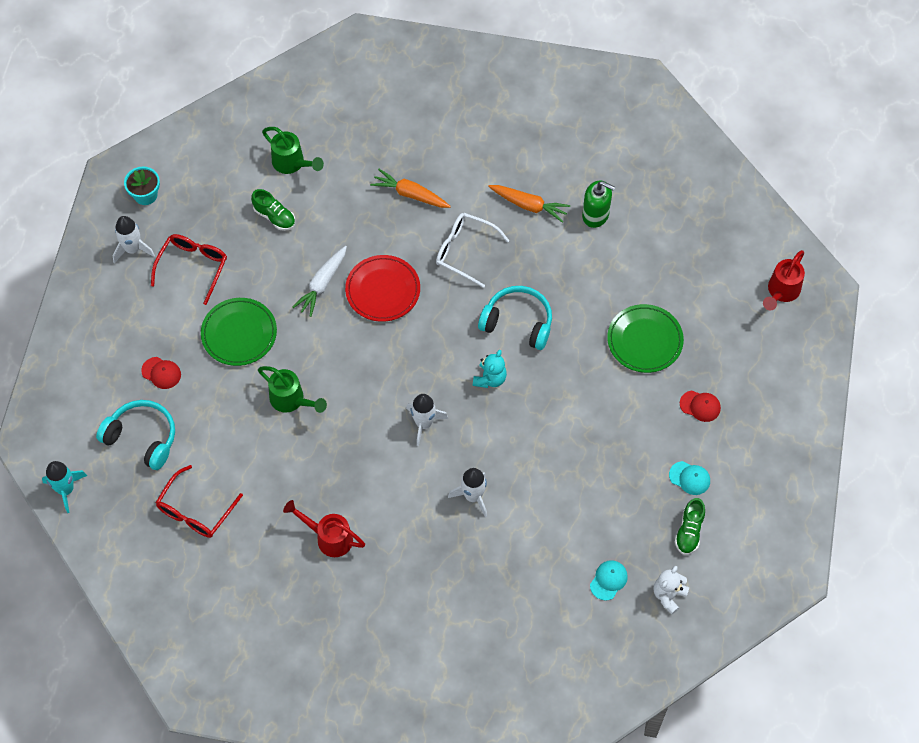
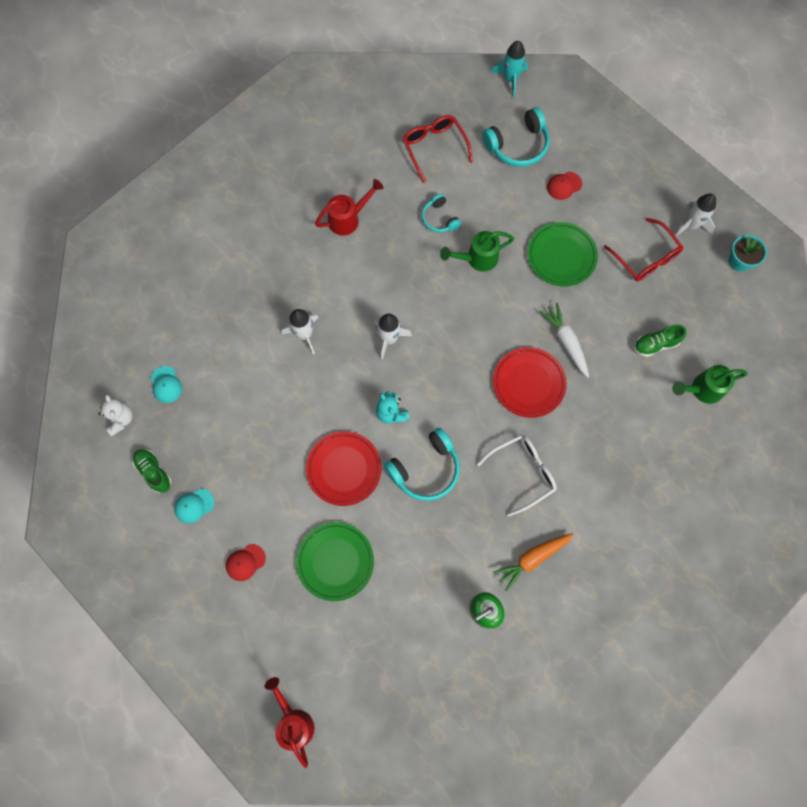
camera: 125 degrees right, 10 degrees up
(272, 457) = (439, 219): none -> turquoise headphones
(410, 194) = (609, 465): orange carrot -> none
(566, 383) = (344, 469): none -> red plate

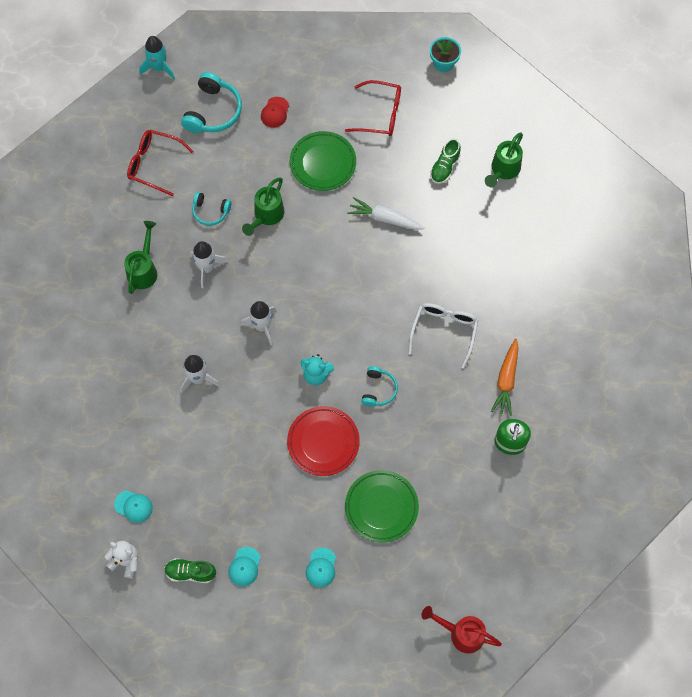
camera: 45 degrees left, 5 degrees down
(245, 562) = (321, 567): red cap -> turquoise cap
(348, 218) = (144, 269): red watering can -> green watering can
(425, 469) = (378, 390): turquoise headphones -> turquoise headphones, size x0.59
(528, 383) = (388, 269): red plate -> none
(691, 225) = (388, 65): white rocket -> white rocket (206, 268)

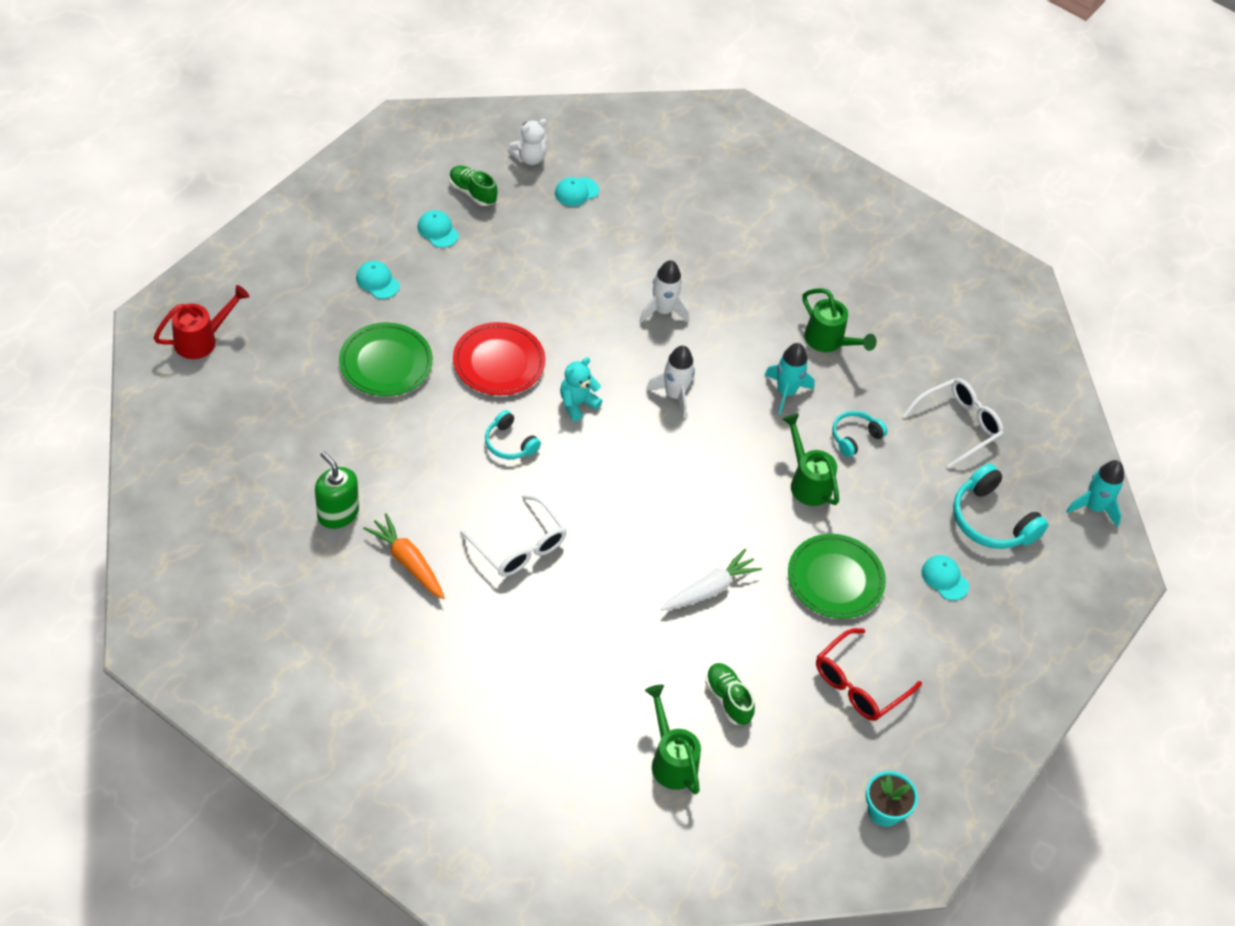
camera: 120 degrees right, 15 degrees down
(154, 164) = (958, 425): red glasses -> white glasses
(190, 572) = (472, 192): green shoe -> green shoe turned 90 degrees counterclockwise
(206, 268) = (786, 392): white rocket -> turquoise rocket
(275, 112) = (944, 578): red cap -> turquoise cap

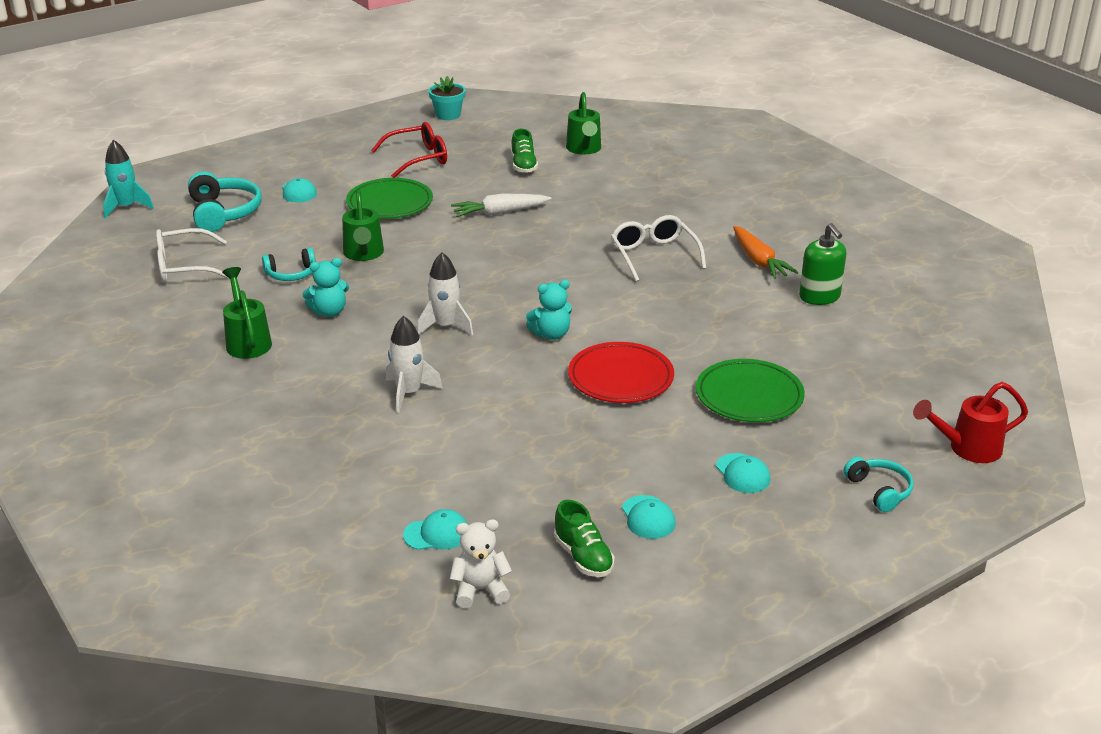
camera: 155 degrees left, 20 degrees down
(509, 443) = (635, 317): turquoise headphones -> turquoise headphones (879, 490)
(786, 392) = (329, 312): turquoise rocket -> turquoise teddy bear

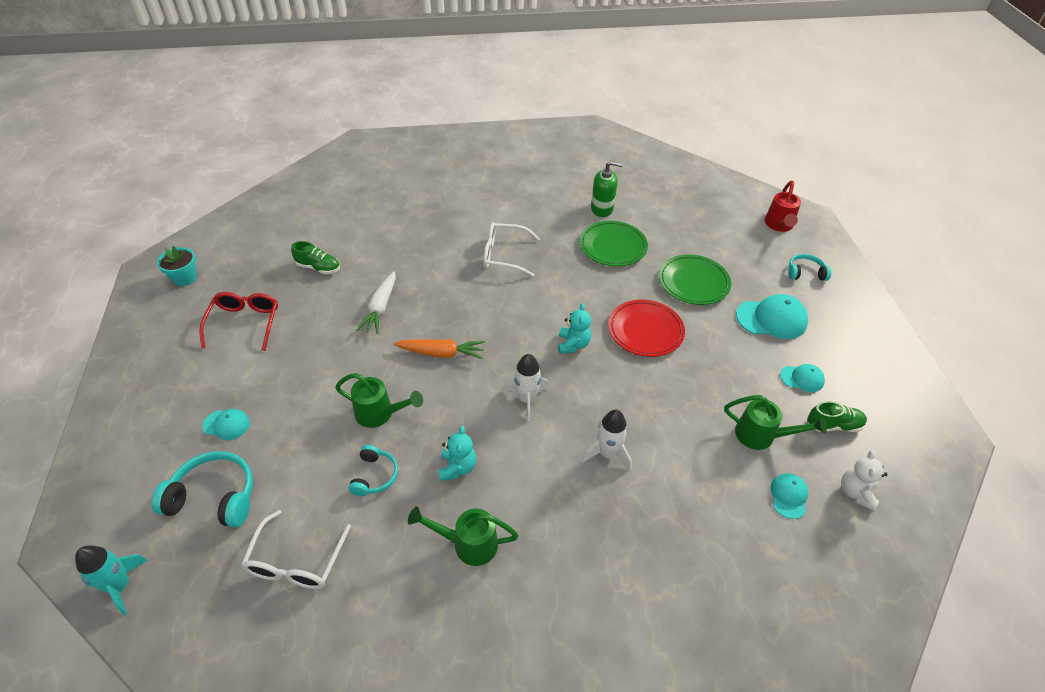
camera: 65 degrees left, 15 degrees up
(390, 203) = (306, 368): green plate -> green plate (613, 246)
(584, 149) = (324, 228): green watering can -> green watering can (762, 436)
(742, 473) = (771, 319): turquoise cap -> turquoise cap, size x1.76
(759, 261) = (544, 214): orange carrot -> orange carrot (441, 353)

